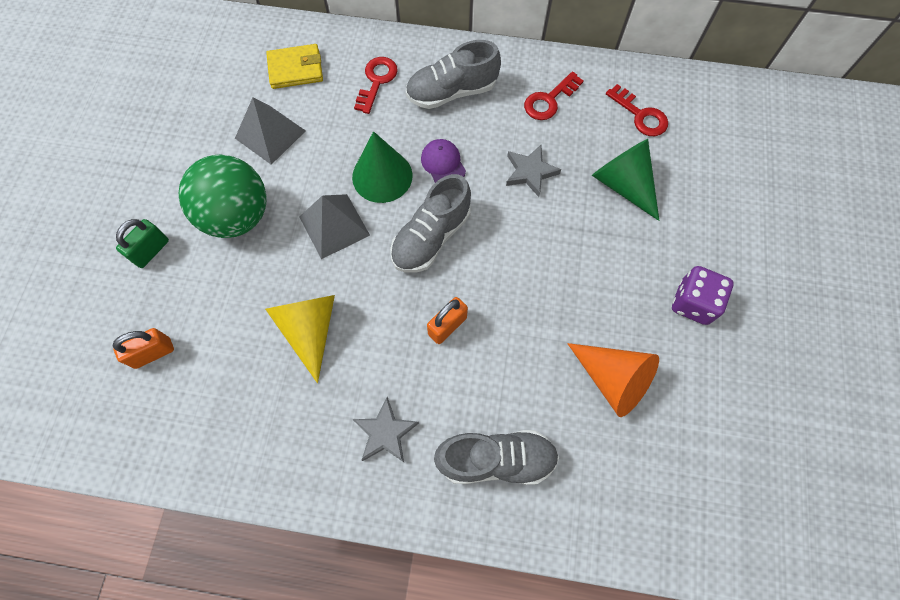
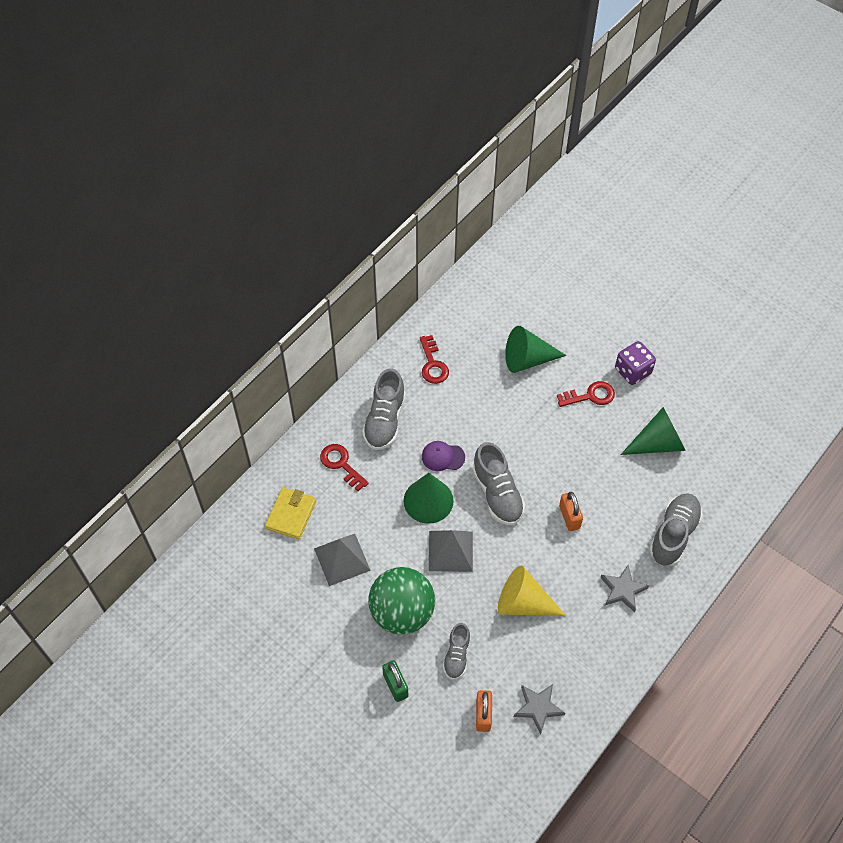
camera: 60 degrees left, 10 degrees down
(212, 292) = (456, 656): none -> grey shoe
(530, 172) = (483, 407): grey star -> grey star (538, 708)
(612, 379) = (657, 443): orange cone -> green cone
(640, 115) = (480, 318): red key -> red key (590, 396)

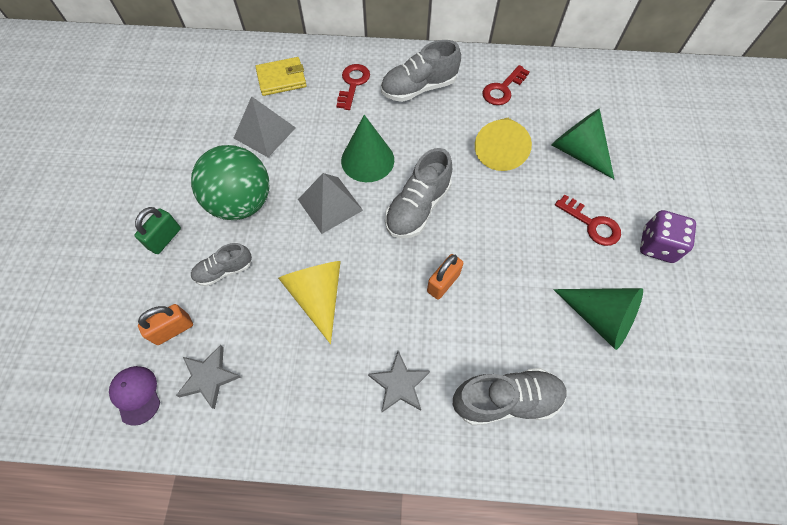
camera: 55 degrees right, 5 degrees up
(443, 457) = (419, 146): purple cap -> purple cap (136, 395)
(488, 406) = (500, 150): none -> yellow cone

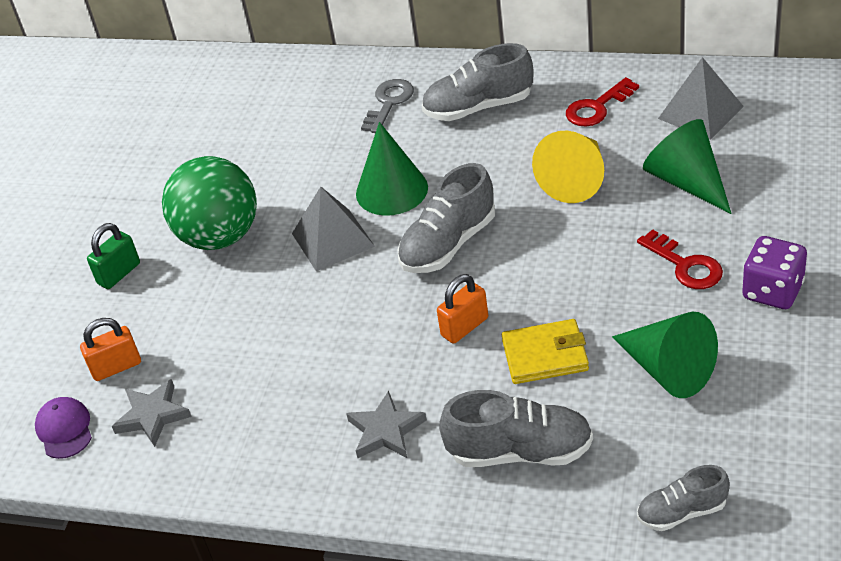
camera: 15 degrees right, 20 degrees down
(224, 270) = (187, 308): grey shoe -> grey shoe (681, 512)
(264, 132) = (261, 159): grey pyramid -> grey pyramid (700, 112)
(281, 79) = (294, 98): yellow wallet -> yellow wallet (545, 355)
(318, 296) = (299, 337): yellow cone -> none
(353, 84) = (389, 103): red key -> grey key

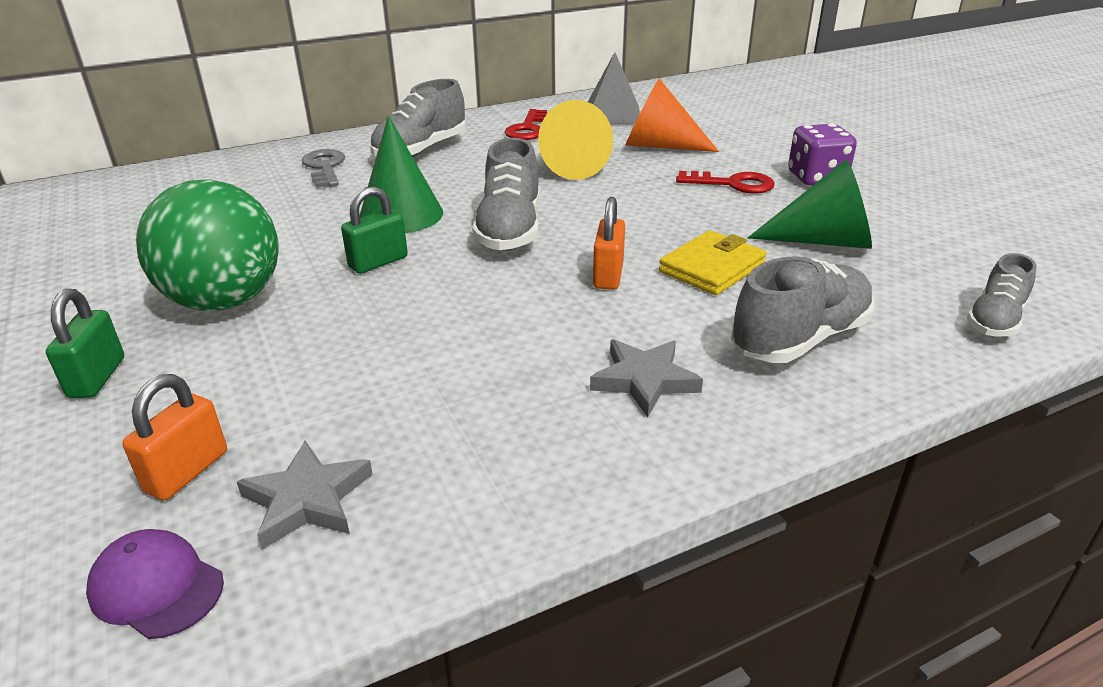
camera: 45 degrees left, 10 degrees down
(333, 239) = (378, 262): grey pyramid -> green padlock
(687, 182) = (660, 146): green cone -> orange cone

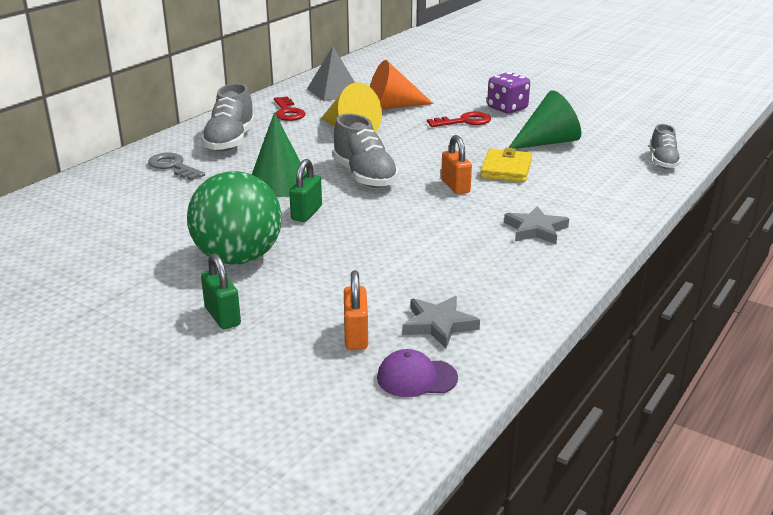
camera: 30 degrees left, 5 degrees down
(800, 339) = (587, 192): grey shoe -> none

